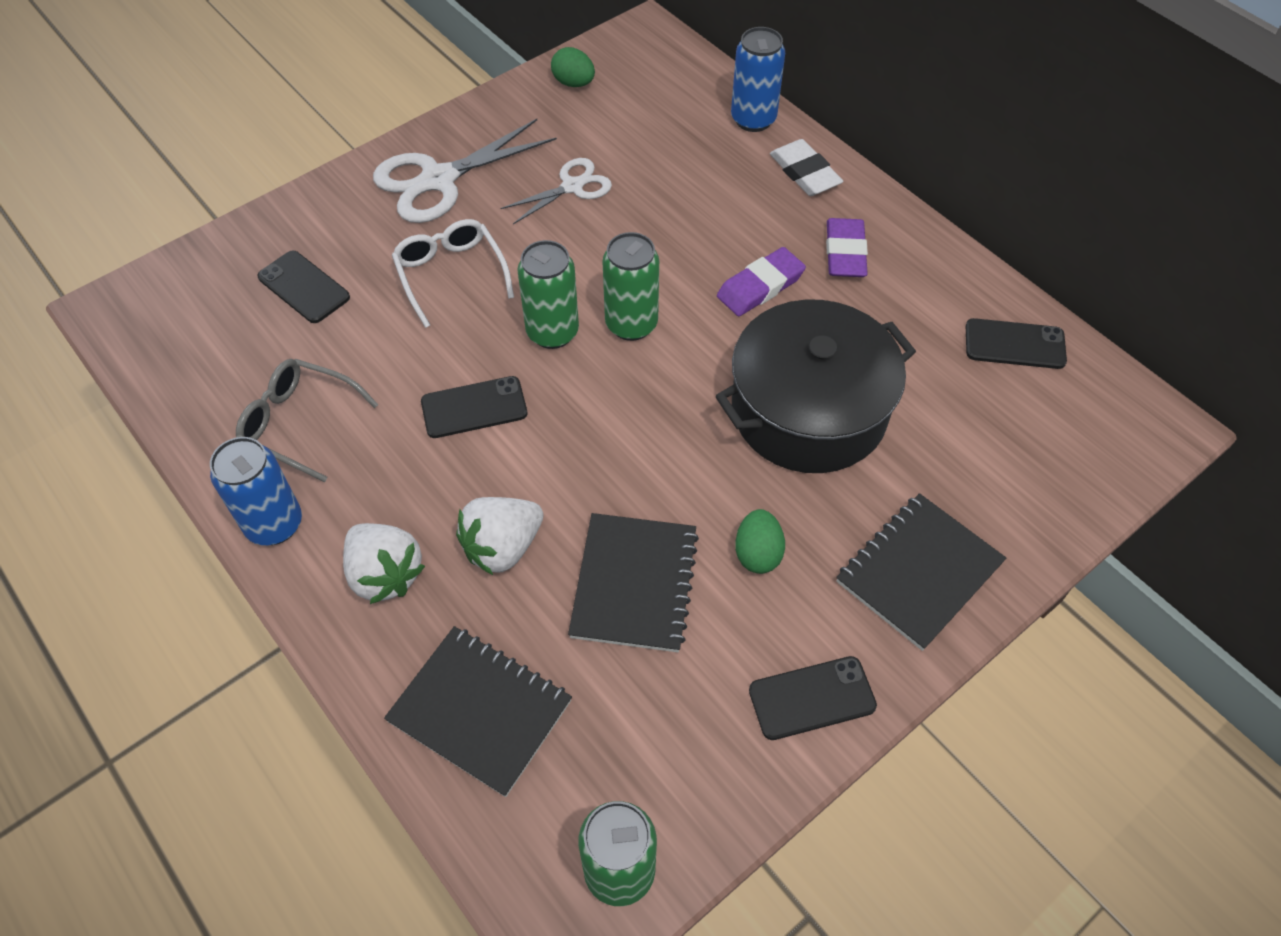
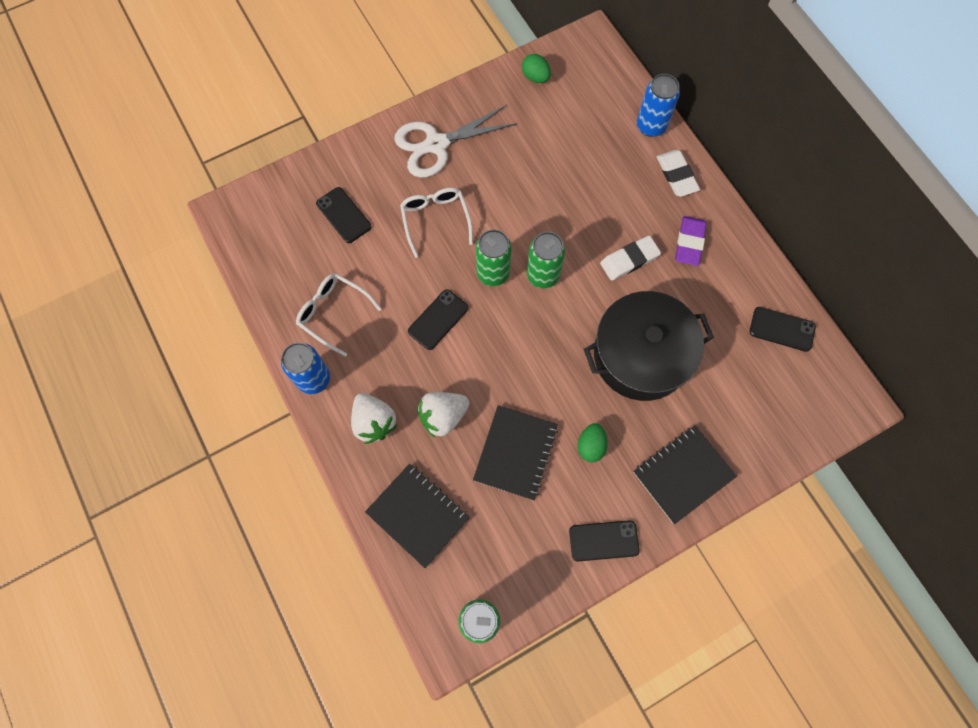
camera: 10 degrees right, 15 degrees up
(299, 423) = (333, 313): grey glasses -> white glasses
(474, 408) = (438, 319): black phone -> black phone turned 45 degrees counterclockwise
(572, 187) = (522, 163): white scissors -> none
(760, 286) = (629, 260): purple eraser -> white eraser

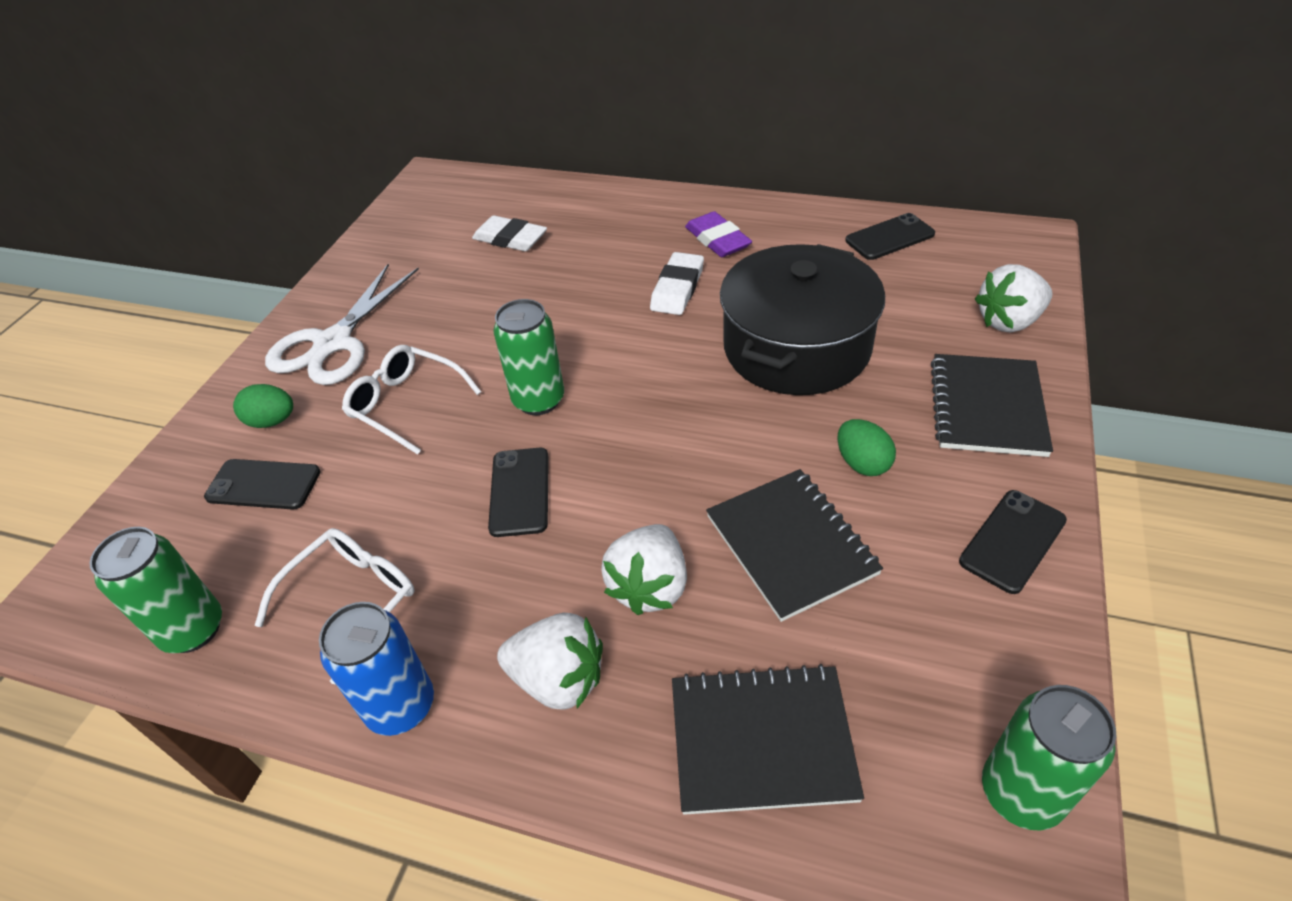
camera: 40 degrees left, 25 degrees down
(333, 313) = (352, 599): white glasses -> white glasses turned 135 degrees clockwise
(535, 77) = (398, 230): green egg -> green egg (272, 421)
(543, 275) = (601, 361): green can -> green can (193, 629)
(651, 126) = (567, 193): blue can -> none
(676, 175) = (638, 207): white eraser -> white eraser (510, 238)
(764, 441) = (1009, 321): none -> white strawberry

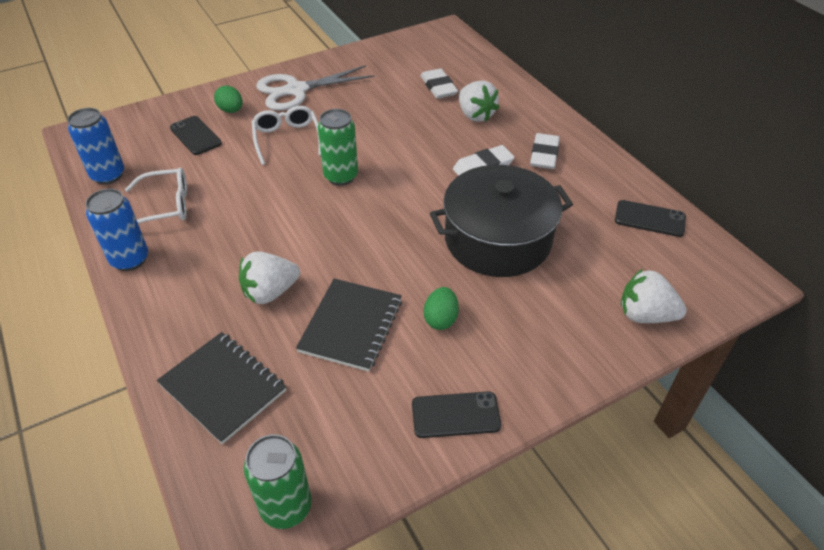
camera: 40 degrees right, 0 degrees up
(193, 629) = (108, 175): green can -> blue can
(520, 492) = (278, 211): black phone -> none
(558, 679) = (189, 297): white strawberry -> white strawberry (475, 115)
(717, 239) = (544, 155): purple eraser -> white eraser
(987, 407) = (552, 346): black notebook -> none

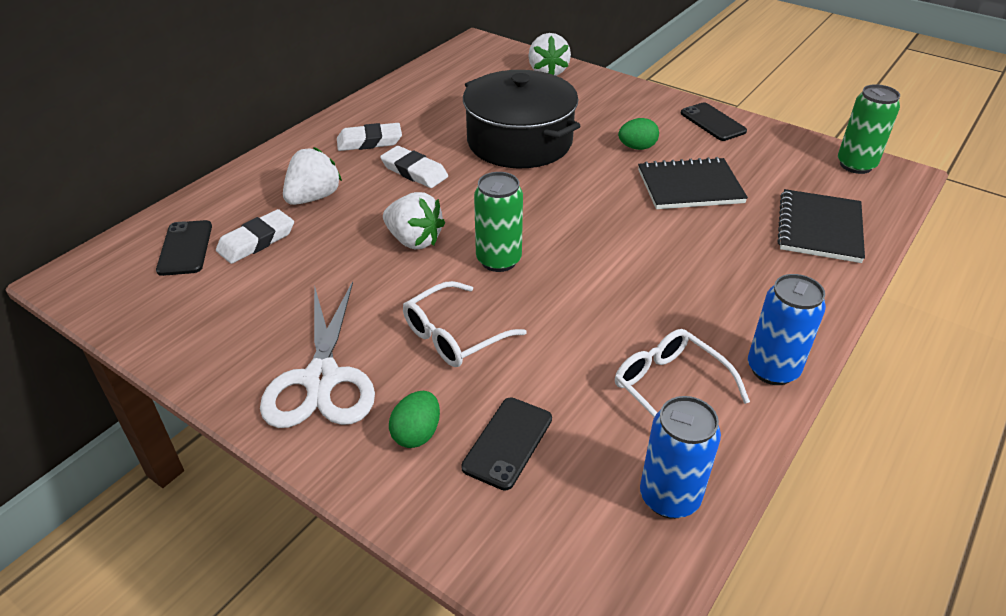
camera: 115 degrees left, 5 degrees down
(270, 292) = (704, 244): white strawberry -> white strawberry (414, 240)
(296, 90) = (322, 379): white scissors -> white scissors turned 45 degrees clockwise
(649, 219) = (434, 81): black phone -> black phone (185, 248)

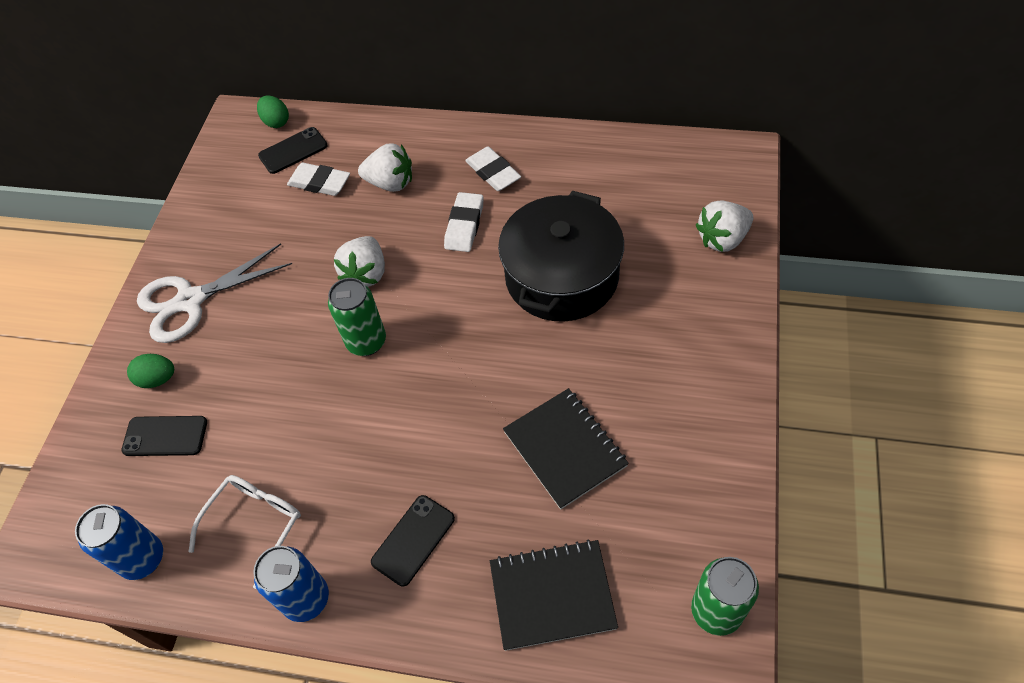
camera: 70 degrees right, 15 degrees up
(453, 336) = (262, 354): white glasses -> none
(637, 147) = (613, 377): green egg -> green egg (276, 122)
(712, 122) = (718, 431): black phone -> black phone (413, 540)

